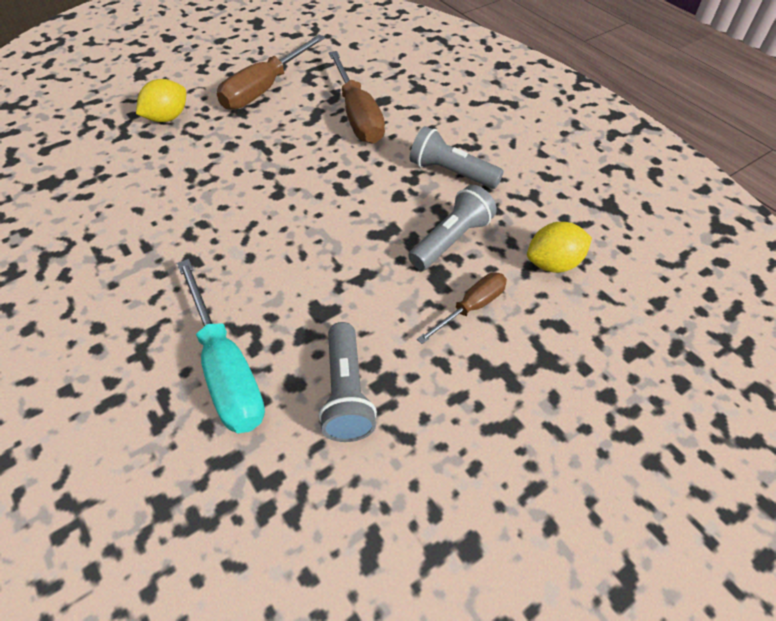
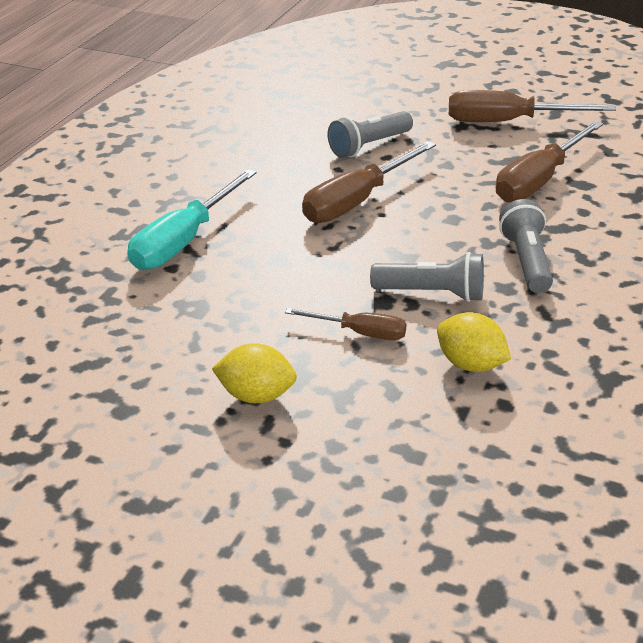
camera: 60 degrees right, 15 degrees down
(167, 118) = (407, 100): yellow lemon -> yellow lemon (256, 395)
(285, 219) = (357, 201): none -> brown screwdriver
(346, 393) = (210, 302): grey flashlight -> grey flashlight (369, 146)

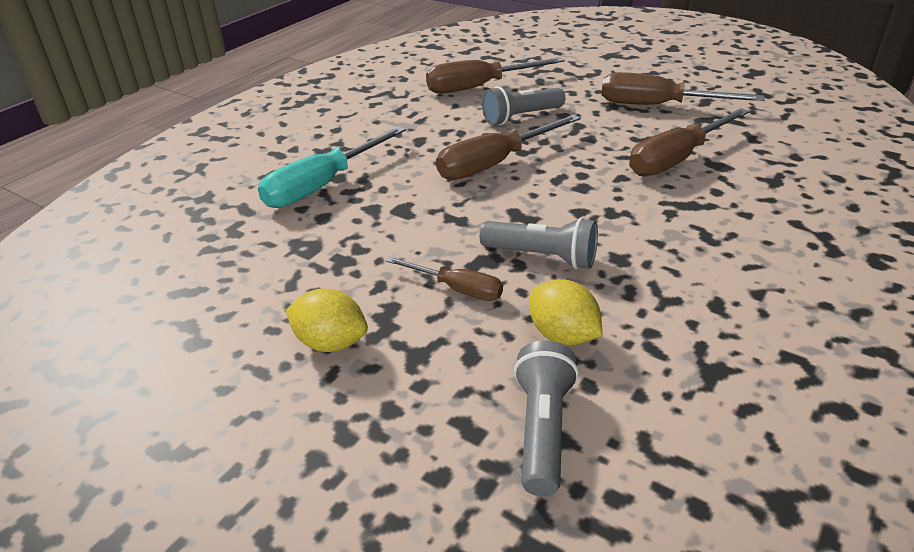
camera: 10 degrees right, 0 degrees up
(313, 113) = (479, 87): none -> brown screwdriver
(526, 261) = (647, 234): grey flashlight -> grey flashlight (542, 429)

